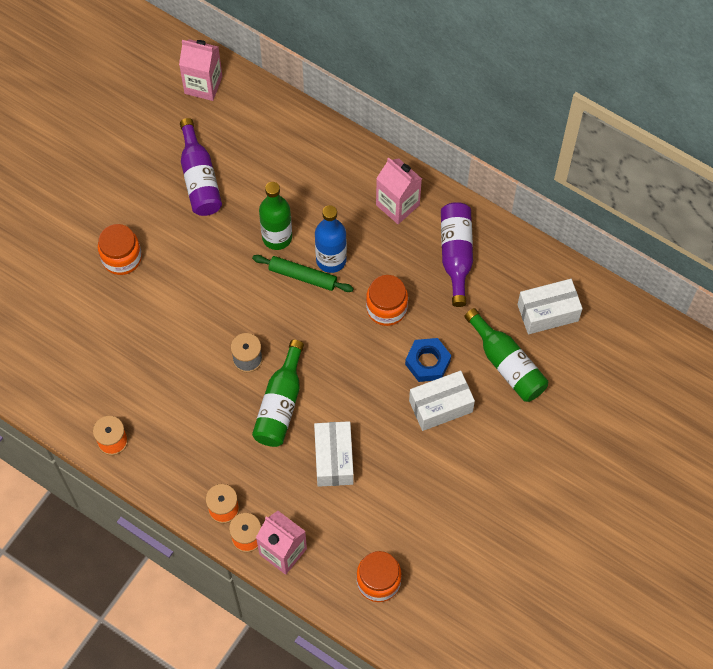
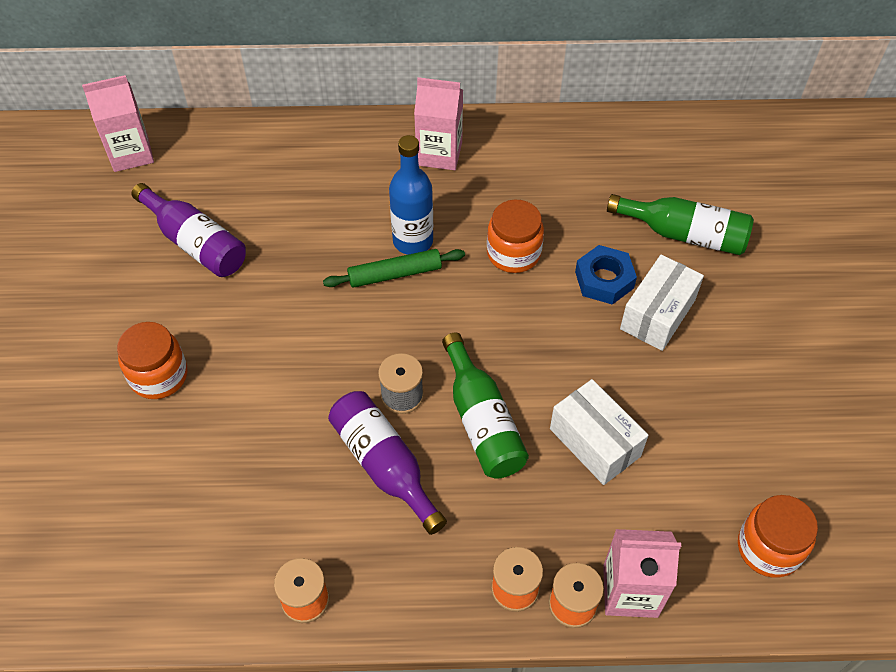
camera: 35 degrees left, 10 degrees down
(277, 237) = (333, 252): green bottle -> none
(456, 255) = (539, 165): purple bottle -> purple bottle (384, 465)
(548, 313) = (677, 166): white box -> none

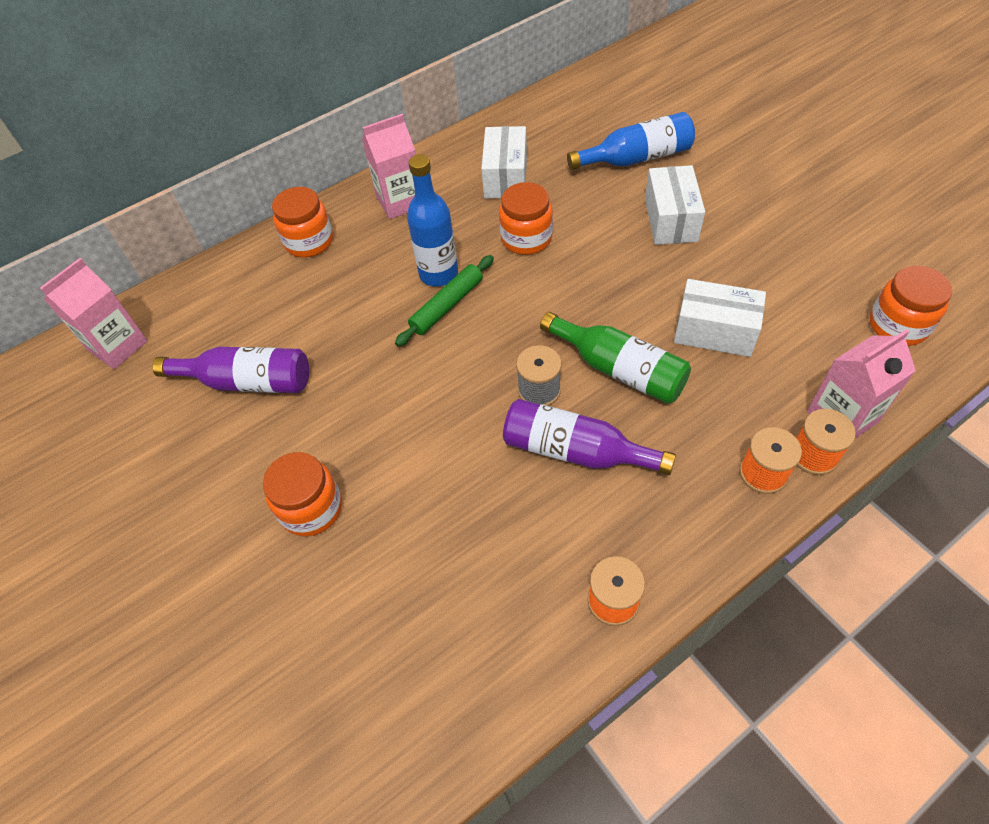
camera: 30 degrees left, 0 degrees up
(336, 147) = (309, 241): none -> orange jar
(549, 183) = (506, 177): none -> white box
(604, 280) = (610, 219): blue nut -> none
(684, 234) = (636, 158): green bottle -> blue bottle

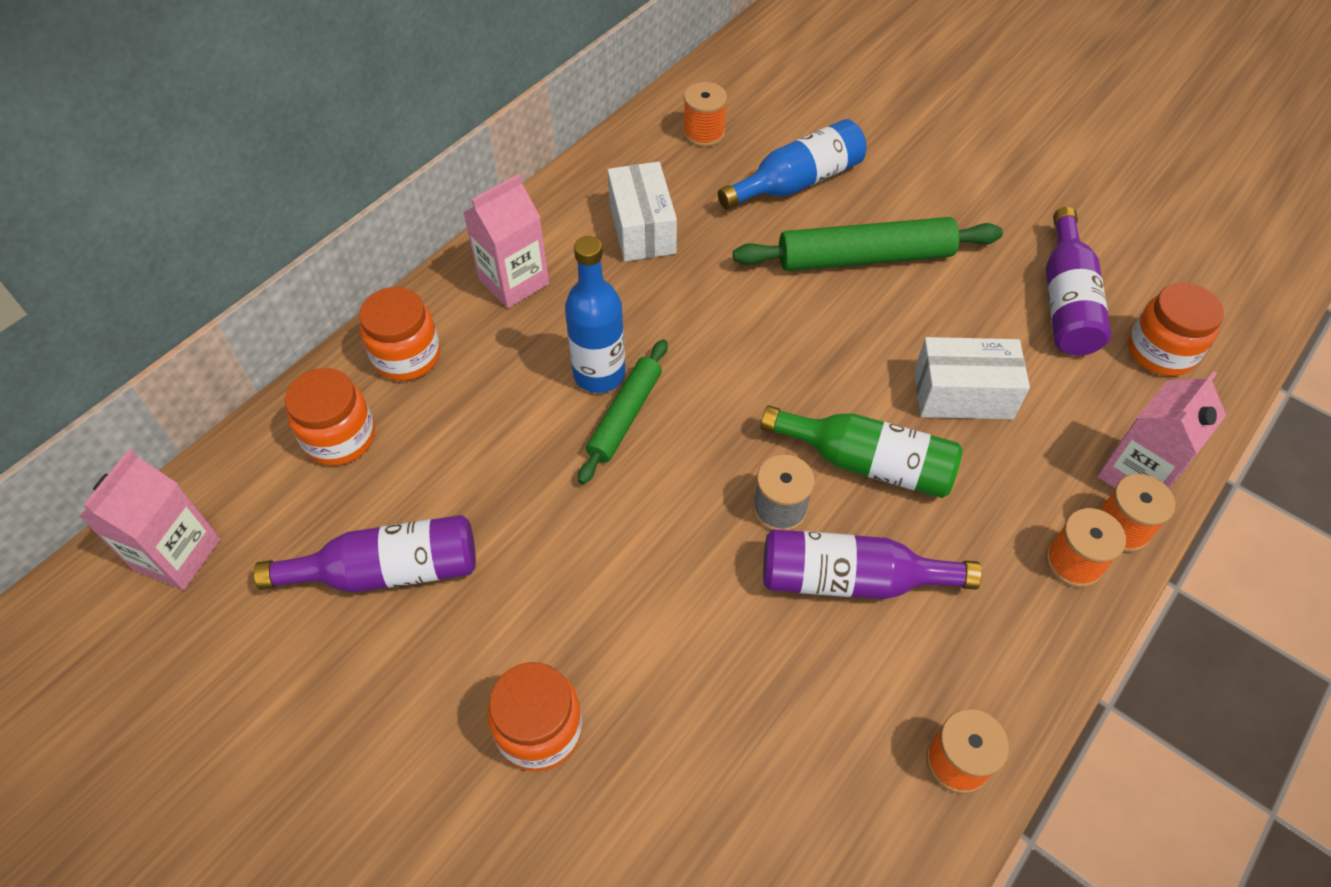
camera: 20 degrees left, 0 degrees up
(526, 238) = (696, 308): orange jar -> orange jar (340, 437)
(576, 115) = (704, 133): none -> orange spool
(671, 220) = (865, 258): white box -> green rolling pin
(828, 275) = (1066, 301): none -> purple bottle

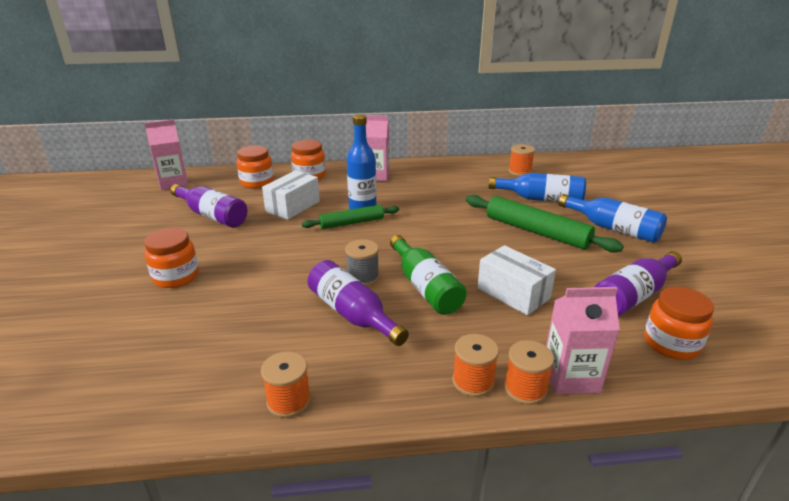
camera: 45 degrees right, 25 degrees down
(642, 228) = (447, 183): white box -> white box (293, 206)
(934, 189) = (613, 229): none -> blue bottle

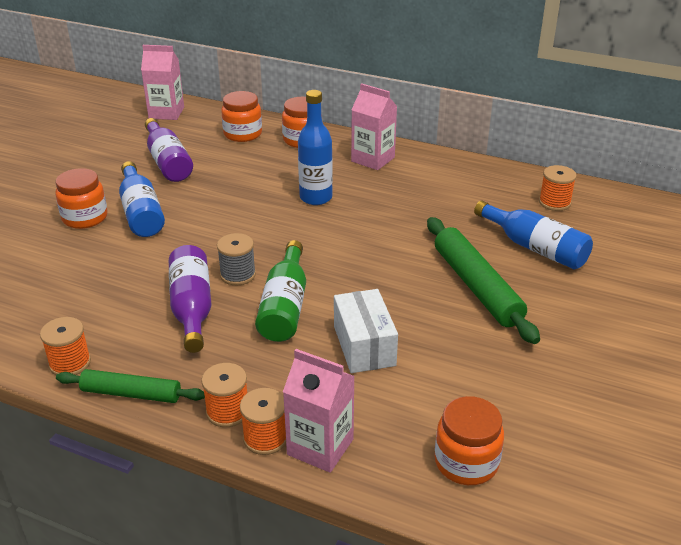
camera: 30 degrees right, 5 degrees up
(293, 206) = (250, 174): white box -> none
(351, 222) = (288, 211): green rolling pin -> green rolling pin (131, 393)
(613, 229) = (578, 315): blue bottle -> blue bottle (141, 212)
(633, 295) = (493, 398): purple bottle -> none

